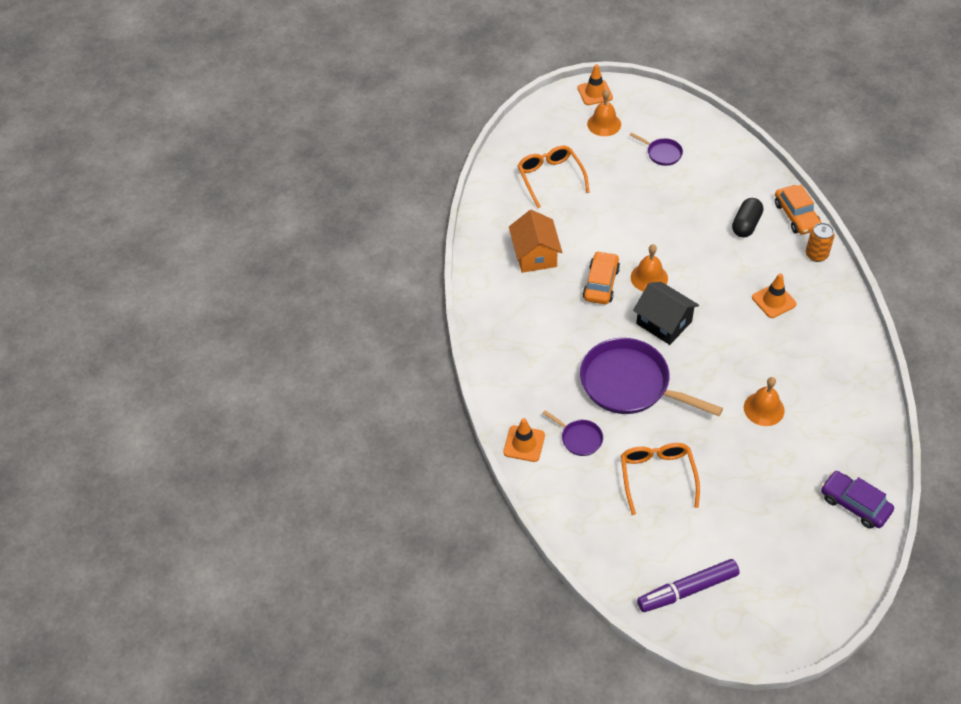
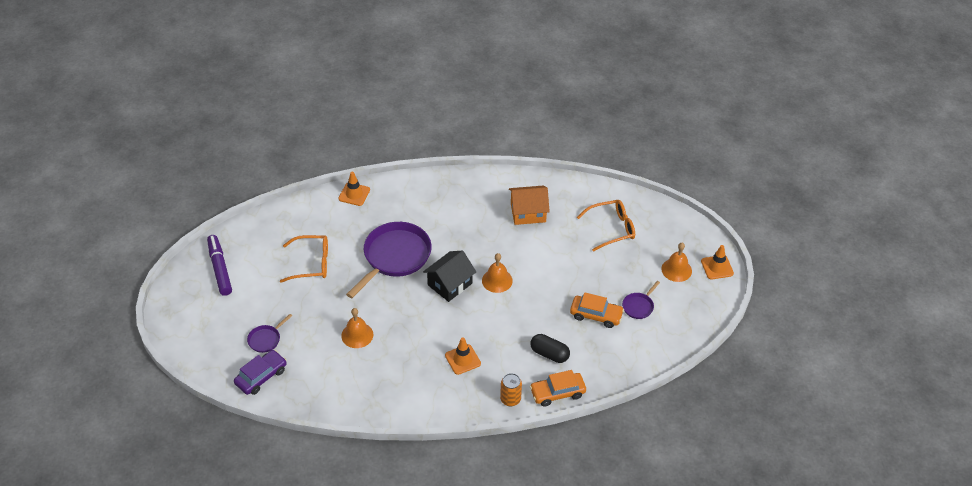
camera: 90 degrees right, 5 degrees down
(579, 438) = (352, 224): purple pan -> purple pan (266, 339)
(601, 283) = (494, 250): orange car -> orange car (596, 315)

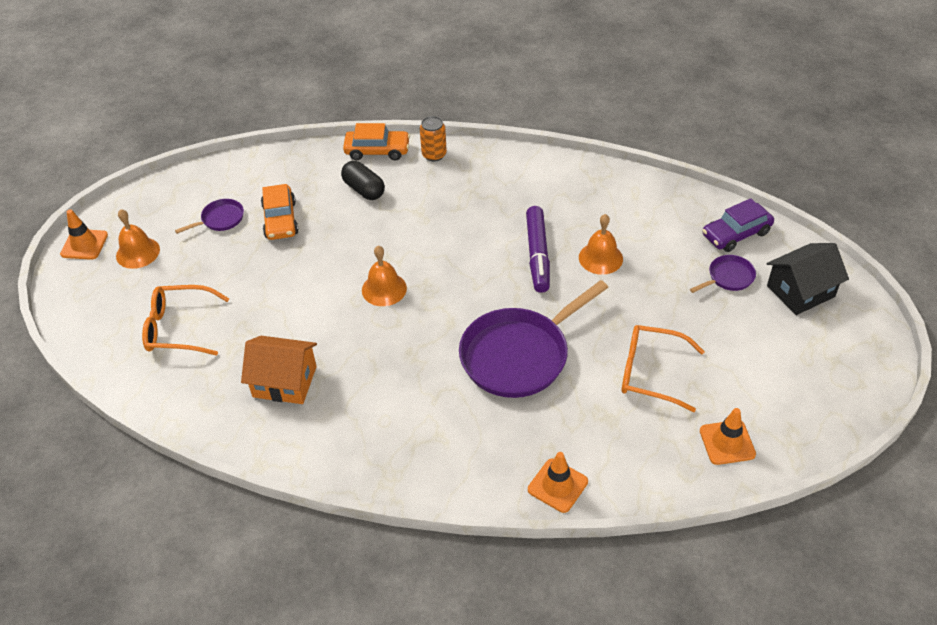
camera: 160 degrees left, 0 degrees up
(220, 269) = (801, 396): purple marker -> purple marker (538, 255)
(450, 284) = (452, 298): black house -> black house (800, 291)
(462, 359) = (472, 204): orange traffic cone -> orange traffic cone (727, 442)
(596, 315) = (280, 220): orange car -> orange car turned 135 degrees counterclockwise

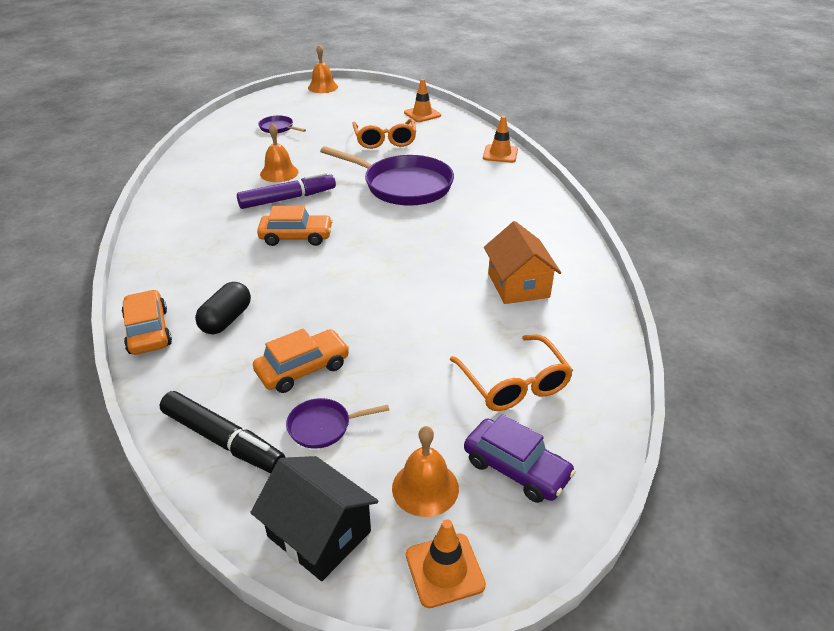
camera: 115 degrees left, 10 degrees down
(220, 219) = (323, 426): purple pan -> purple pan turned 45 degrees counterclockwise
(244, 175) = (223, 440): none -> black marker
(384, 289) = (372, 264): orange bell -> orange bell (323, 87)
(434, 154) = (150, 287): orange can -> none
(459, 248) = (296, 237): none -> orange car
(736, 234) = (230, 130): purple car -> purple car (516, 468)
(800, 291) = (280, 107): black house -> black house (319, 534)

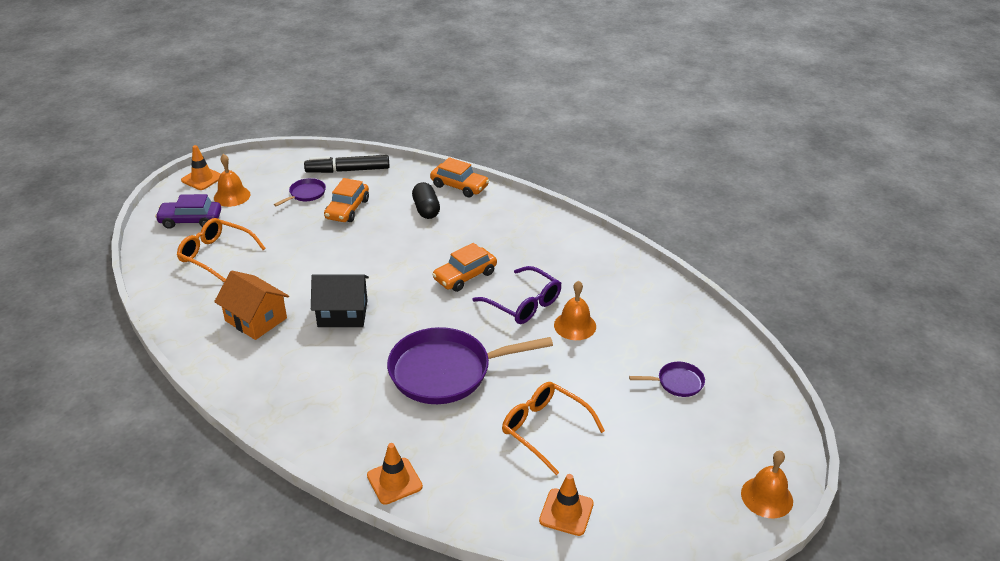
camera: 140 degrees right, 0 degrees up
(288, 199) = (523, 304): purple marker -> purple glasses
(319, 534) = (266, 166): black house -> black house (342, 313)

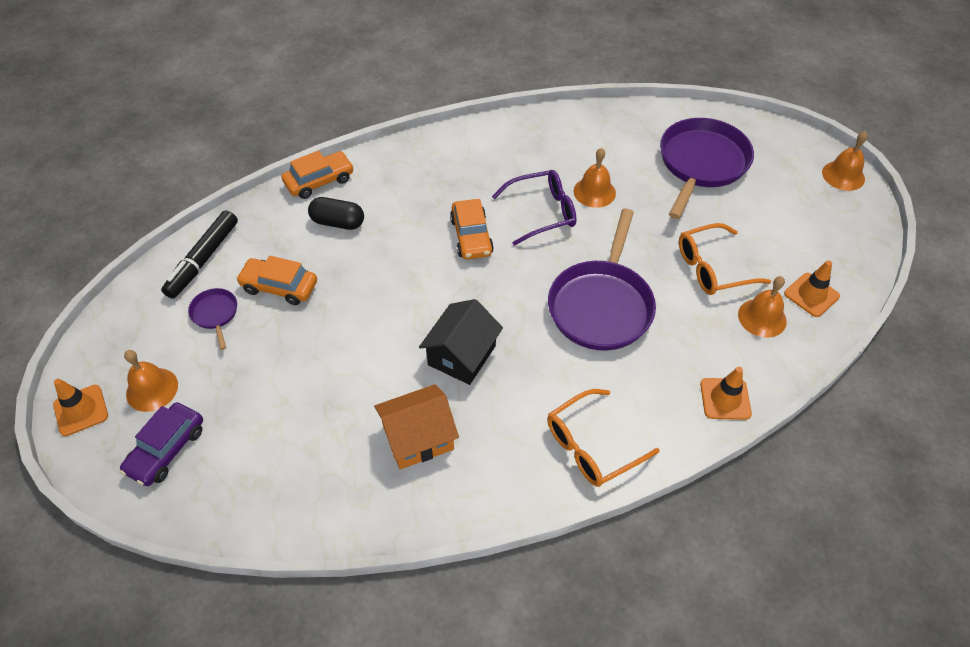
camera: 60 degrees left, 15 degrees up
(216, 255) = (265, 442): orange glasses -> orange glasses (591, 446)
(347, 209) = (279, 287): orange car -> orange car turned 150 degrees clockwise
(508, 482) = (762, 317): none -> orange bell
(677, 382) = (701, 164): purple pan -> purple pan, size x2.21

